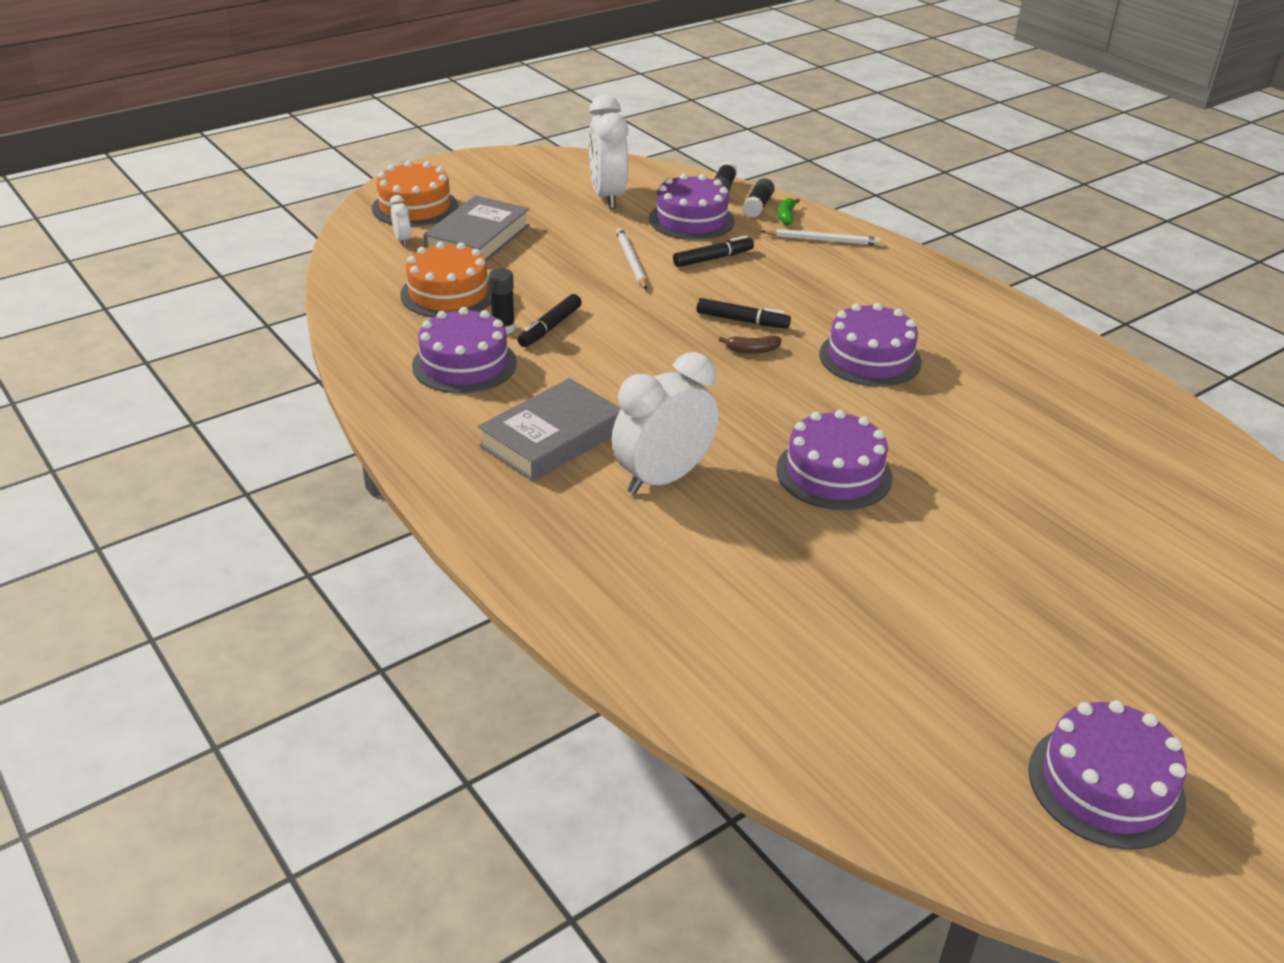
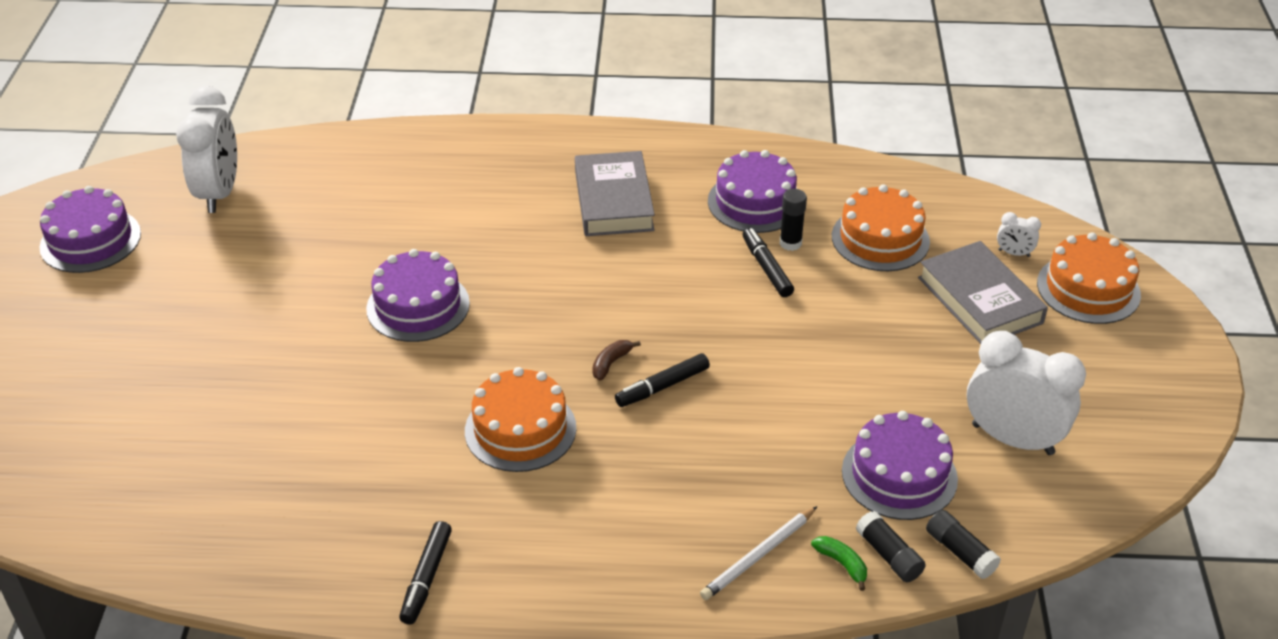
camera: 130 degrees right, 5 degrees up
(631, 261) = (842, 377): white pencil -> none
(663, 478) = (512, 226): white clock -> white clock (219, 193)
(713, 259) = (796, 438): black marker -> black marker (426, 578)
(870, 358) = (520, 429): purple cake -> orange cake

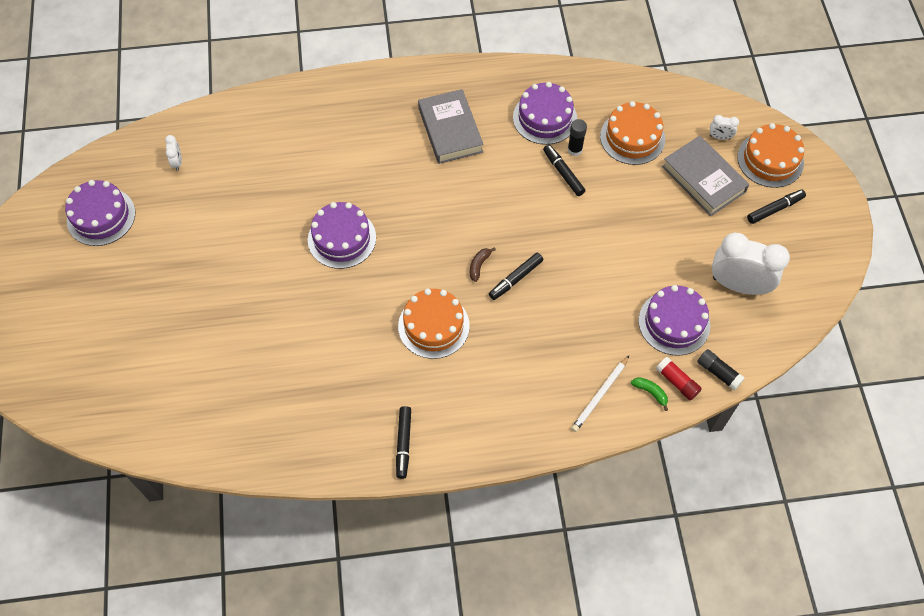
camera: 10 degrees left, 20 degrees up
(219, 193) = (177, 162): white clock -> white clock, size x0.43
(889, 555) = (677, 382): black glue stick -> red glue stick
(1087, 350) = (775, 209): none -> black marker

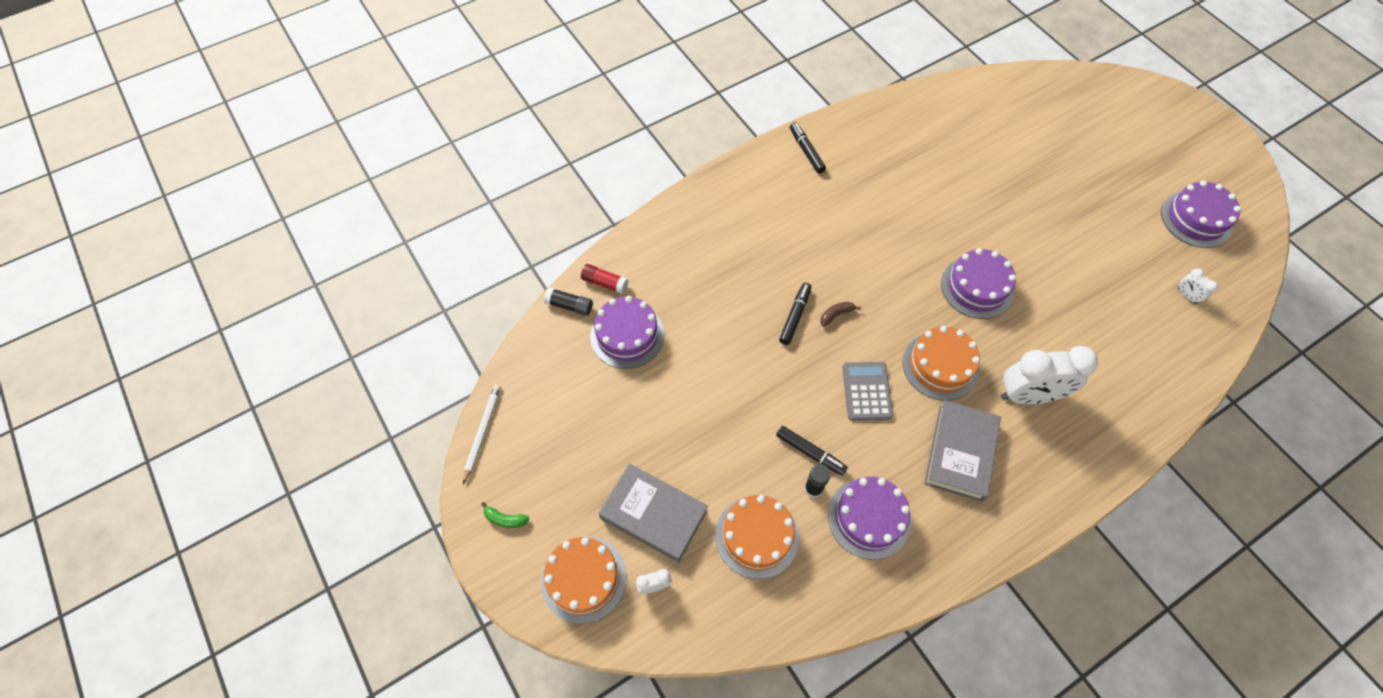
camera: 155 degrees right, 0 degrees up
(433, 326) = (841, 245): orange cake -> orange cake (940, 366)
(450, 130) = (960, 452): grey book -> grey book turned 60 degrees clockwise
(479, 265) = (836, 315): brown banana -> brown banana turned 120 degrees counterclockwise
(492, 197) = (866, 391): none -> grey calculator
(600, 395) = (668, 246): white pencil -> white pencil (482, 432)
(650, 392) = (625, 265): green banana -> green banana (505, 519)
(738, 285) = (576, 400): white clock -> white clock (1028, 395)
(775, 209) = (560, 510): black marker -> none

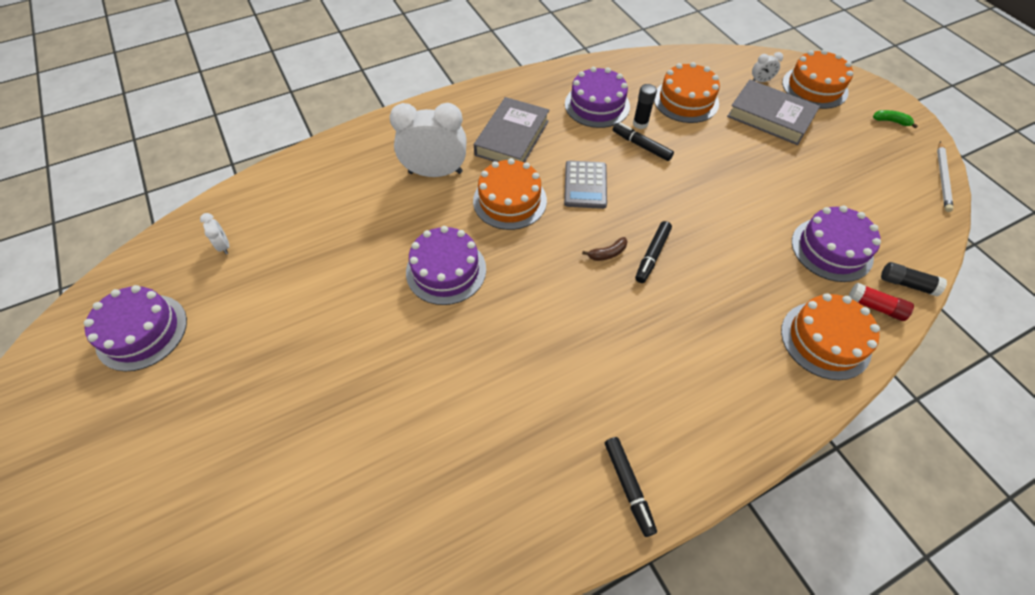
camera: 175 degrees left, 5 degrees down
(654, 252) = (825, 340): none -> orange cake

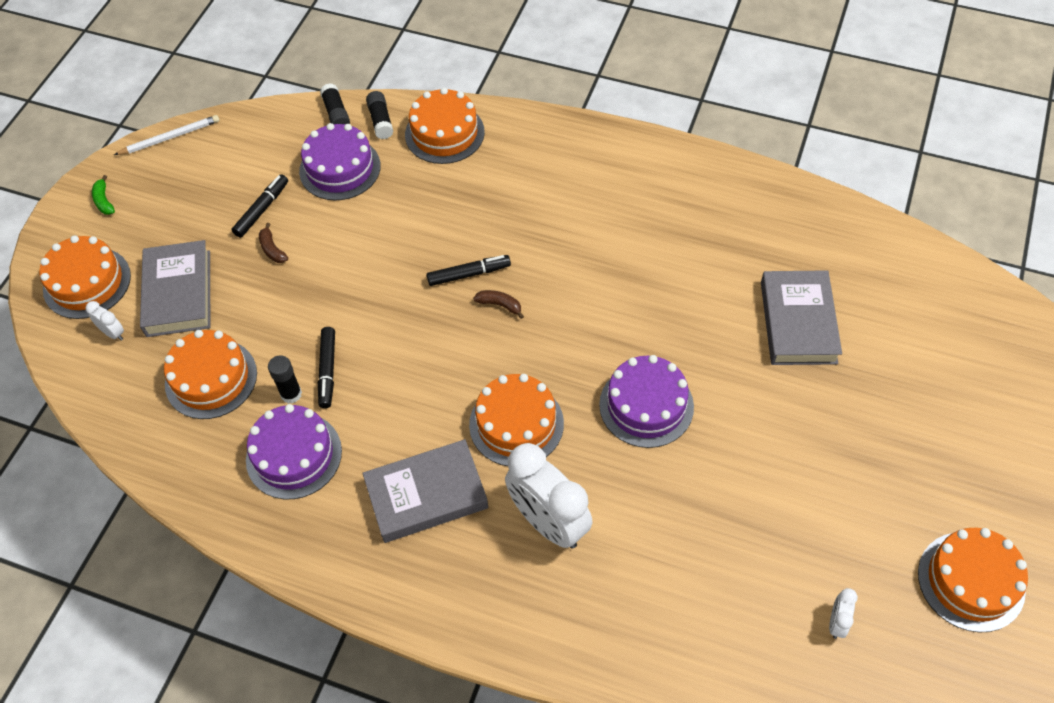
camera: 130 degrees left, 0 degrees up
(142, 332) = (971, 581): purple cake -> orange cake
(394, 423) = (798, 322): none -> grey book
(585, 185) = (432, 378): grey calculator -> none
(628, 487) = (679, 170): black marker -> black marker (262, 210)
(772, 173) = (272, 249): none -> brown banana
(875, 307) = (380, 121): red glue stick -> black glue stick

